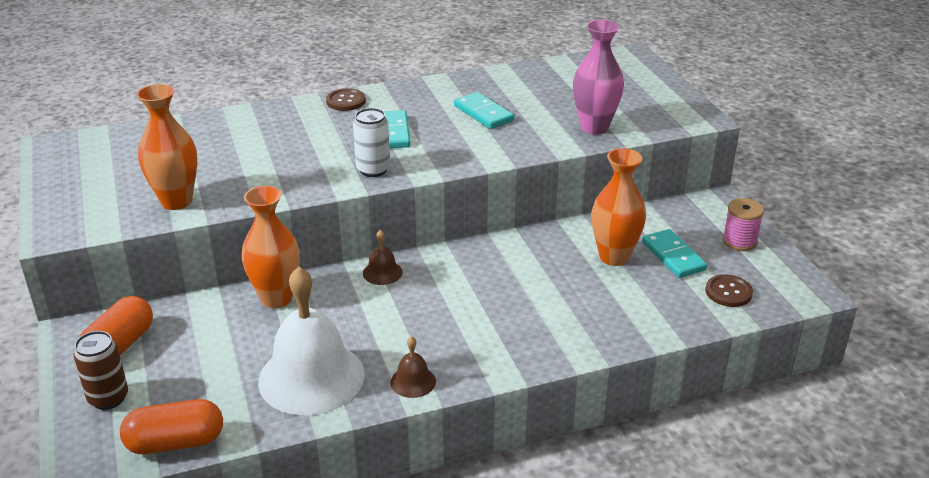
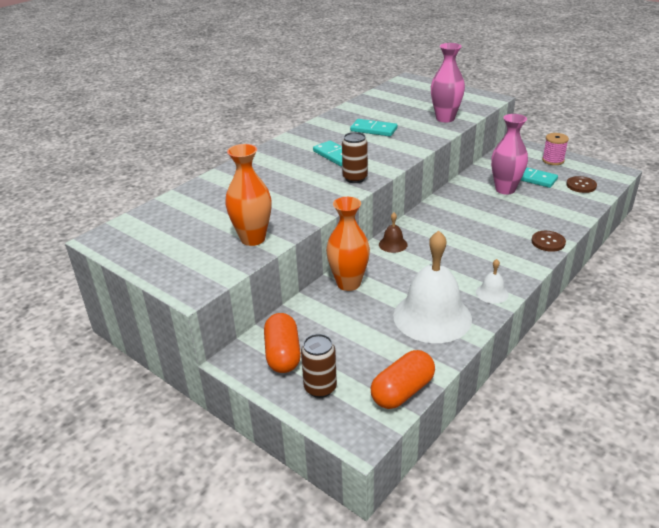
camera: 30 degrees left, 0 degrees up
(346, 101) = (279, 148): brown button -> brown button (548, 242)
(373, 170) = (355, 178): white can -> brown can
(413, 381) = (492, 293): brown bell -> white bell
(614, 257) = (505, 189): orange vase -> pink vase

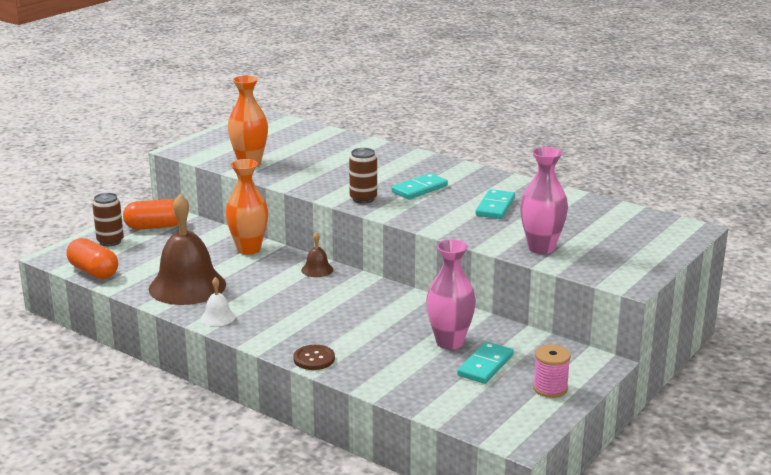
camera: 85 degrees right, 10 degrees down
(432, 316) = (187, 286): white bell -> brown bell
(581, 185) = (468, 402): brown button -> none

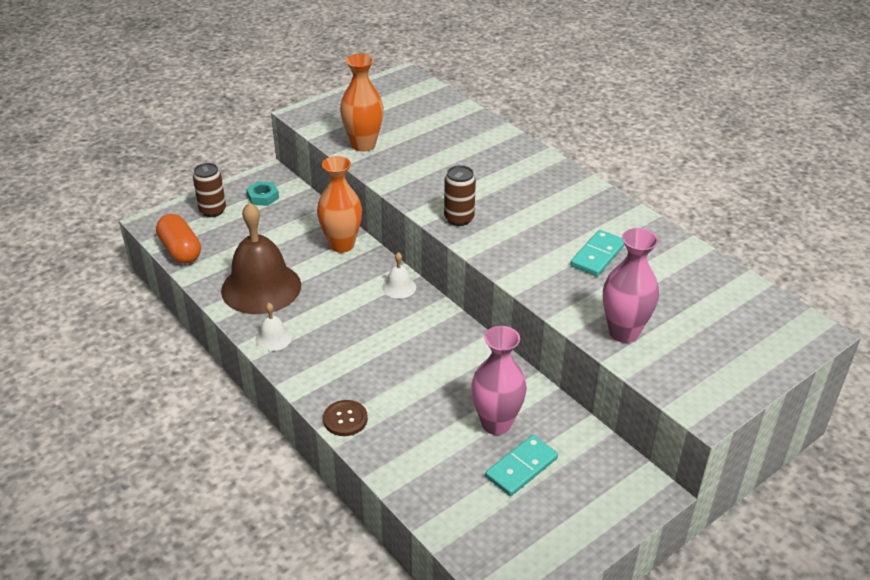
camera: 15 degrees right, 15 degrees up
(155, 227) = (263, 197): orange capsule -> turquoise nut
(317, 270) = (399, 287): brown bell -> white bell
(419, 189) = (525, 213): turquoise domino -> none
(550, 388) = (579, 519): pink spool -> none

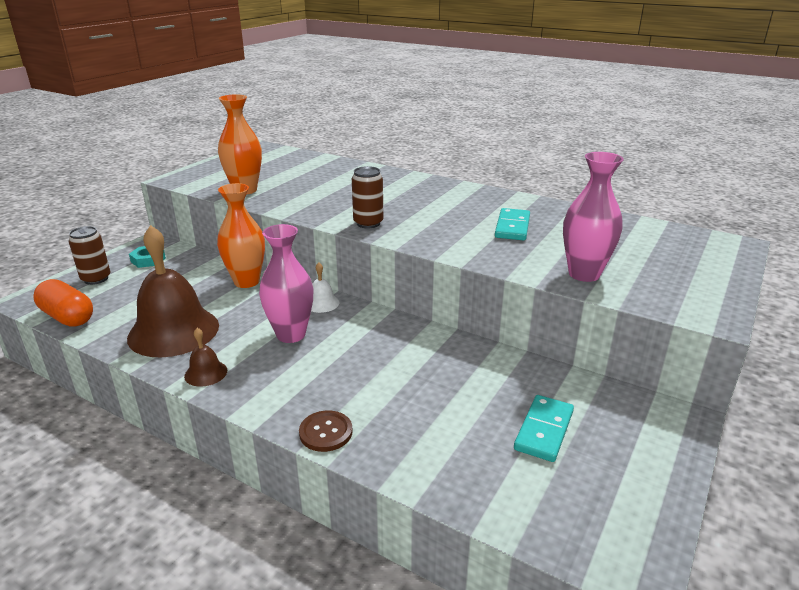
camera: 20 degrees left, 10 degrees down
(273, 338) = (206, 373): white bell -> brown bell
(496, 423) = (490, 395): pink vase -> pink vase (291, 334)

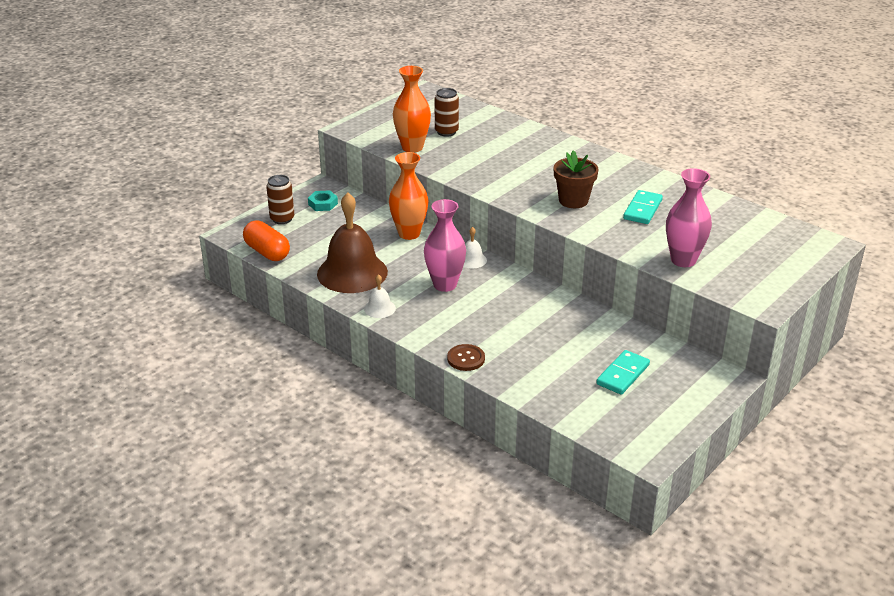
camera: 10 degrees right, 5 degrees up
(206, 373) = (379, 308): brown bell -> white bell
(368, 223) = (518, 194): brown can -> brown can (446, 132)
(432, 224) = (573, 200): none -> brown flower pot

